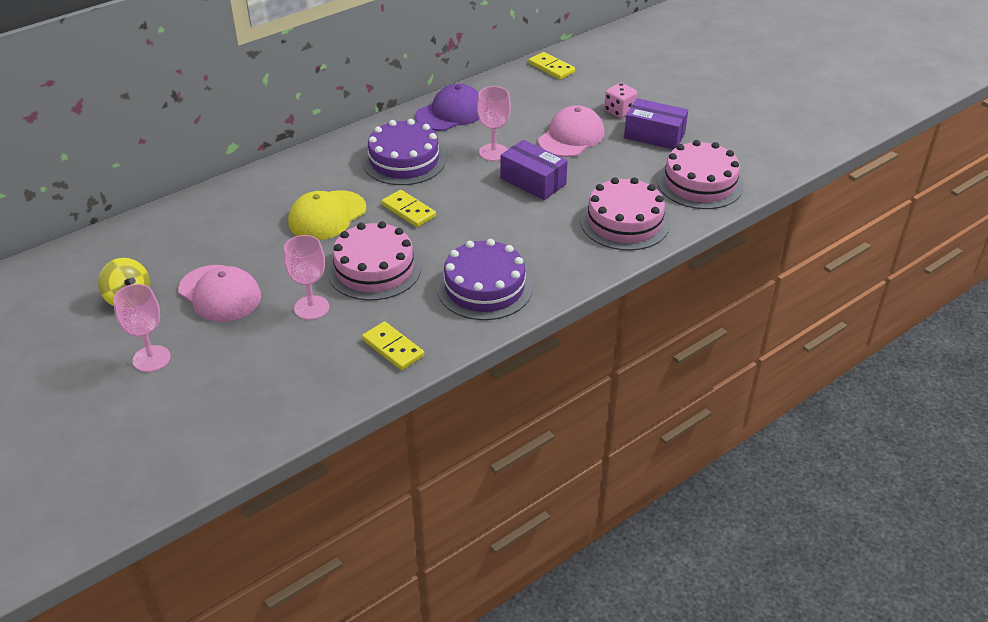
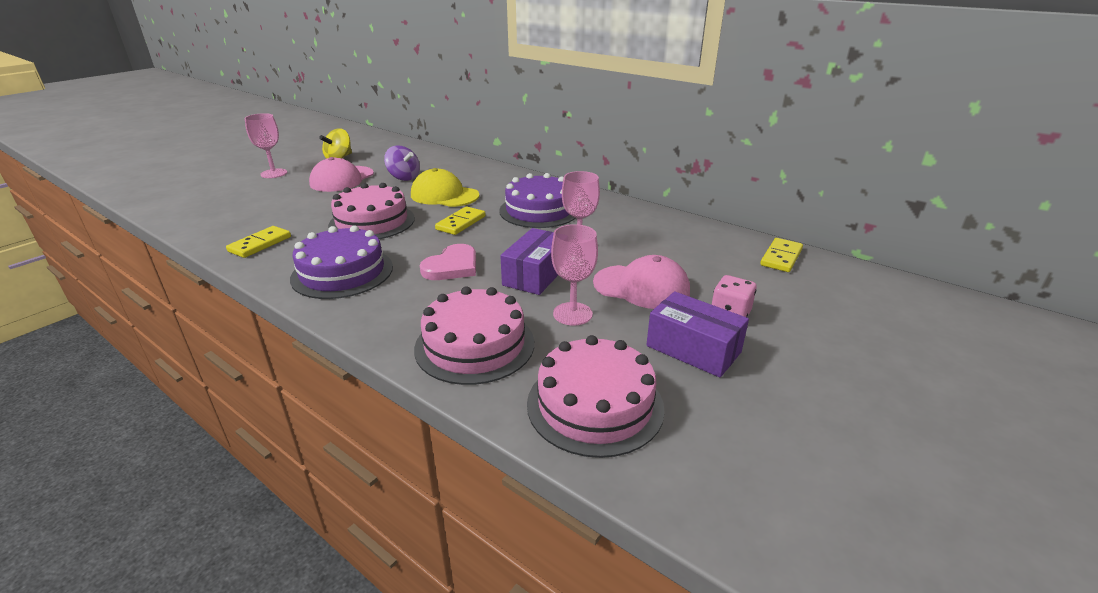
camera: 75 degrees right, 10 degrees down
(248, 242) = (404, 177): none -> purple spinning top
(311, 308) = (321, 208): pink goblet -> pink goblet (572, 314)
(451, 113) = (635, 218): purple cap -> none
(500, 223) = (452, 266): none -> pink heart
(654, 135) = (693, 349): purple box -> purple box turned 60 degrees counterclockwise

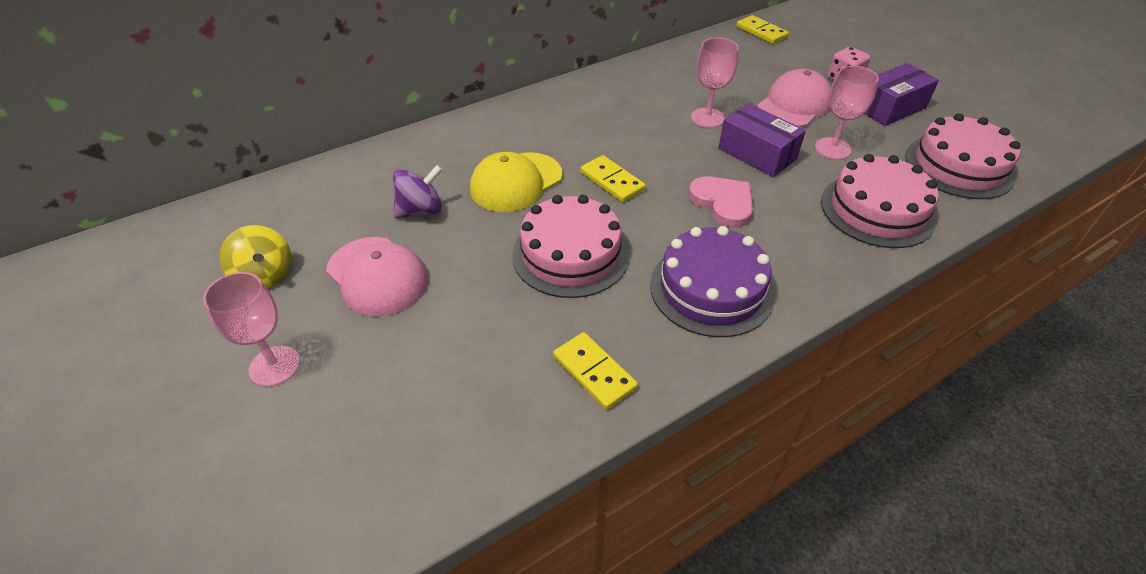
camera: 70 degrees left, 15 degrees up
(539, 210) = (606, 122): purple cake -> none

